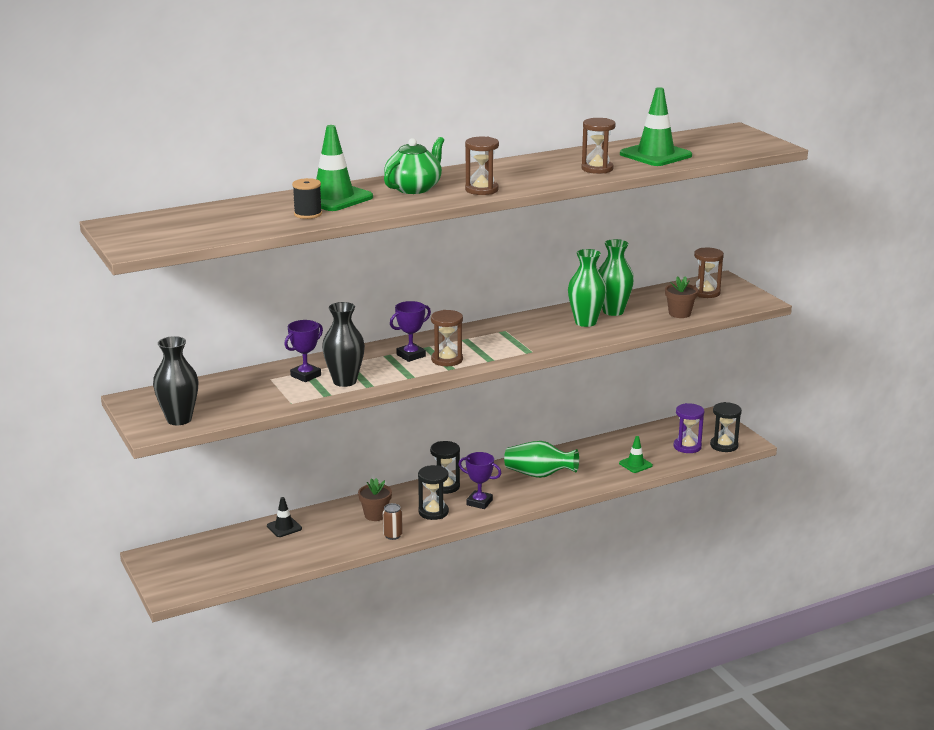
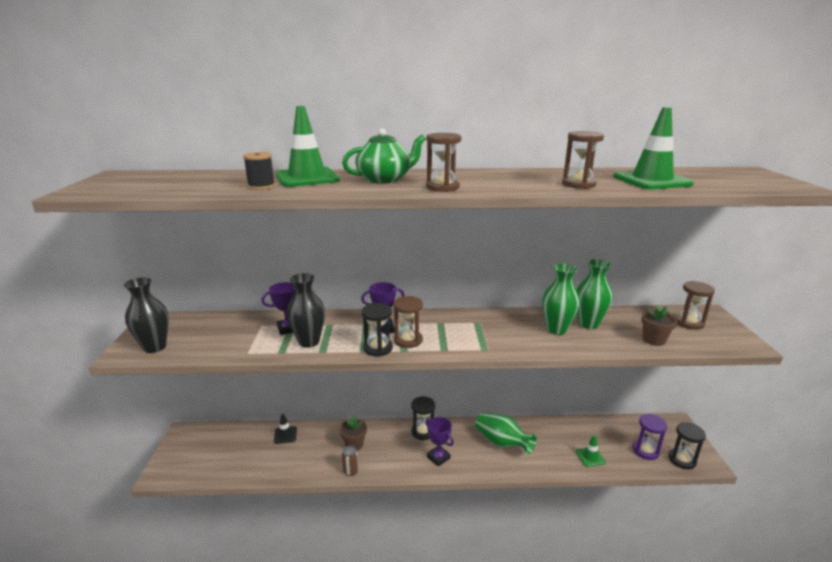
camera: 25 degrees right, 0 degrees up
(433, 512) = (397, 456): black hourglass -> black hourglass (378, 348)

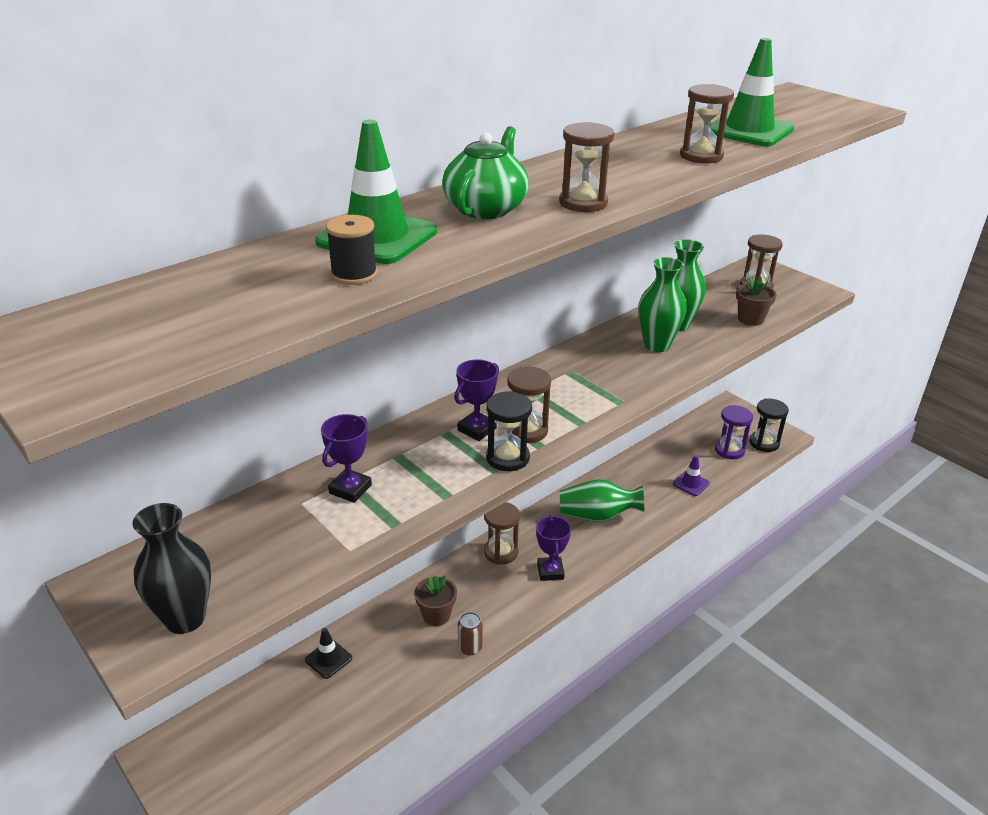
camera: 40 degrees left, 10 degrees up
(309, 342) = (409, 492): black vase -> none
(423, 432) = (501, 552): black hourglass -> brown hourglass
(438, 457) = (550, 571): purple trophy -> purple trophy turned 75 degrees clockwise
(590, 457) = (691, 483): green traffic cone -> purple traffic cone

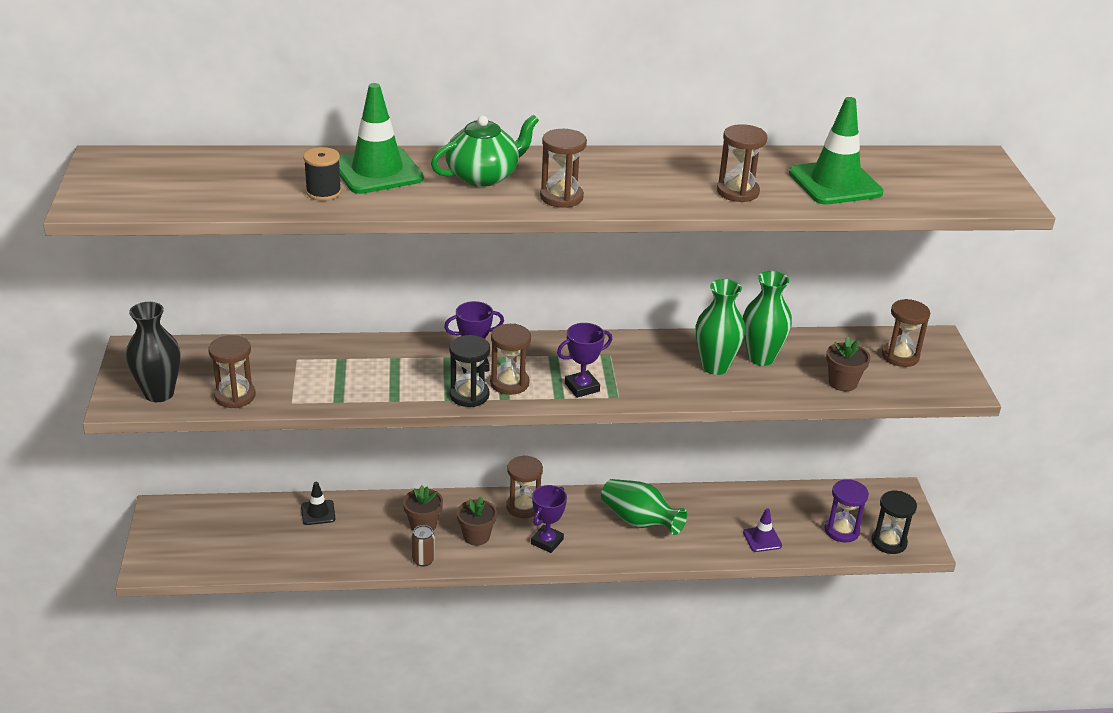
camera: 35 degrees right, 0 degrees up
(280, 575) = (235, 396): none -> brown hourglass
(350, 489) = (337, 365): purple trophy -> purple trophy (582, 387)
(491, 599) = (476, 536): none -> brown flower pot

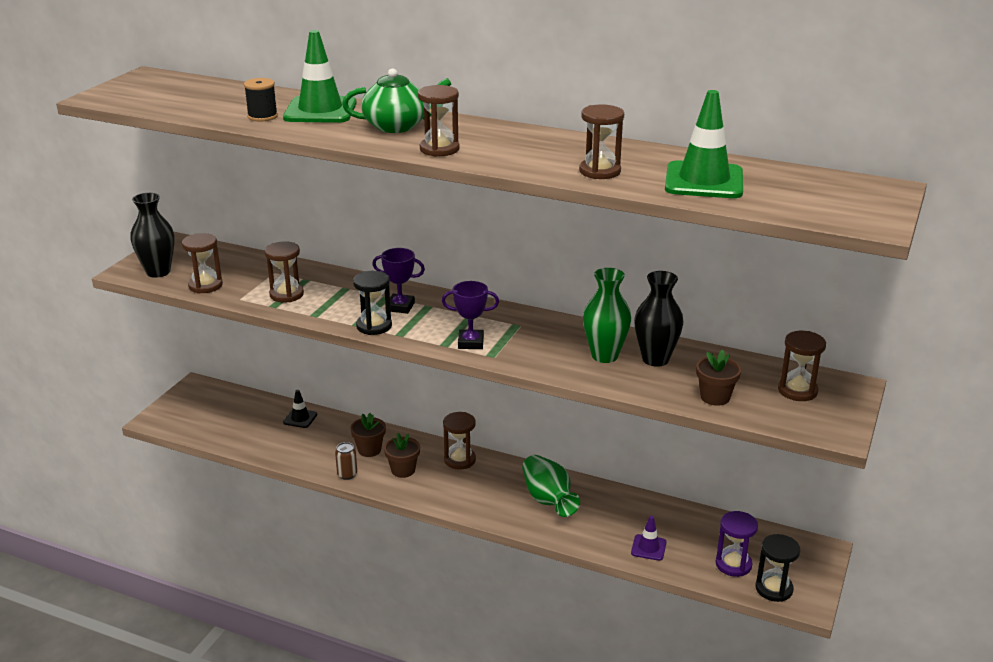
camera: 30 degrees right, 5 degrees down
(509, 383) = (415, 325): brown hourglass -> brown hourglass (286, 294)
(547, 541) = (456, 491): purple trophy -> none
(761, 357) = (655, 359): green vase -> black vase

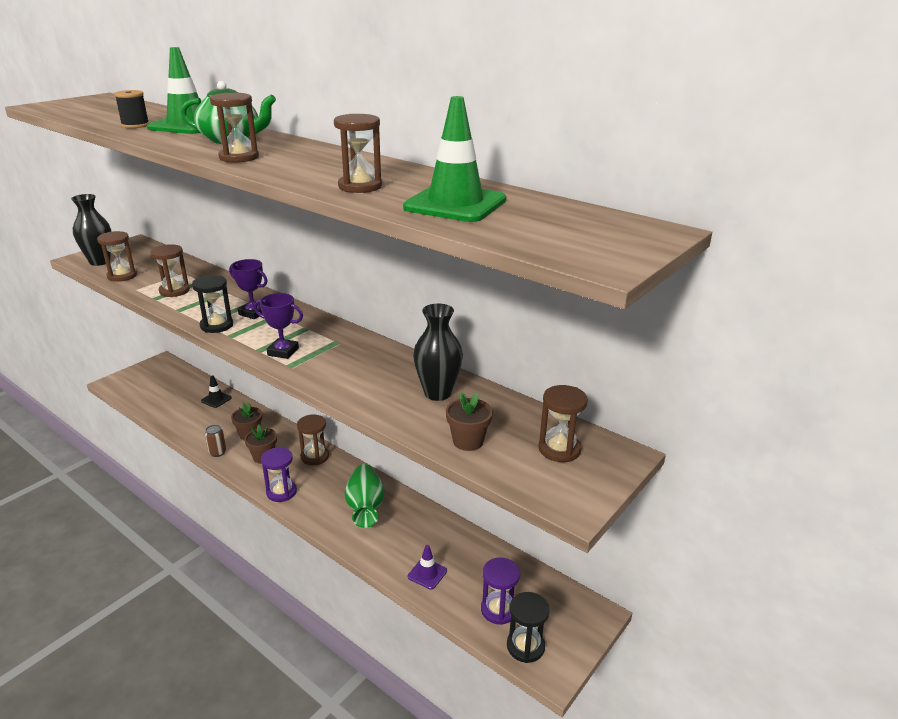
camera: 15 degrees right, 0 degrees up
(449, 501) = (281, 492): none -> purple hourglass
(604, 356) = (392, 382): green vase -> none

